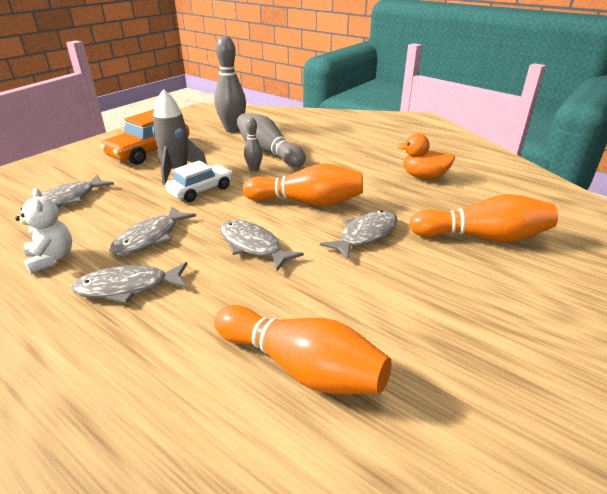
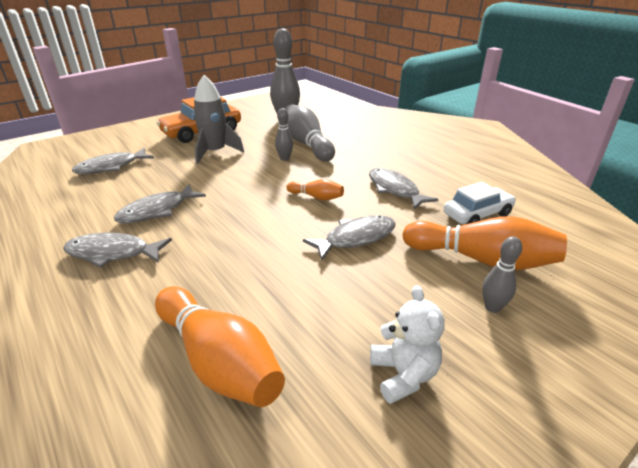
camera: 15 degrees right, 0 degrees up
(51, 259) = (69, 217): white teddy bear -> white teddy bear (403, 375)
(201, 190) = (225, 173): white car -> white car (477, 215)
(253, 246) = (242, 232): grey fish -> grey fish (395, 190)
(307, 202) = (316, 197): orange bowling pin -> orange bowling pin, size x0.50
(424, 177) = (451, 186): orange duck -> none
(511, 275) = (492, 307): none -> grey bowling pin

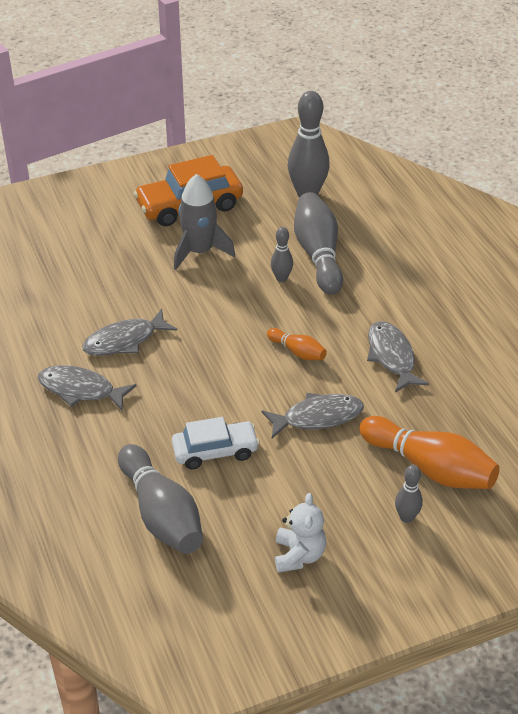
camera: 15 degrees right, 10 degrees up
(111, 167) = (76, 258): grey fish -> none
(218, 360) = (161, 514): orange bowling pin -> grey bowling pin
(477, 215) = (463, 411): white car -> white car (215, 451)

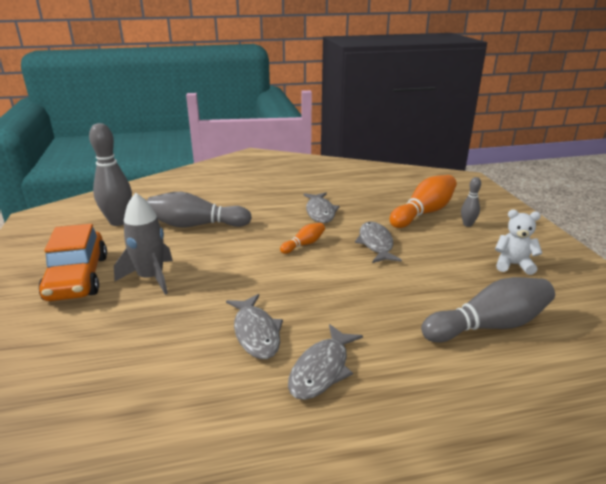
camera: 80 degrees left, 15 degrees down
(215, 451) = (411, 291): white car -> none
(281, 278) = (214, 242): grey bowling pin -> none
(391, 356) = (320, 212): grey fish -> grey fish turned 90 degrees counterclockwise

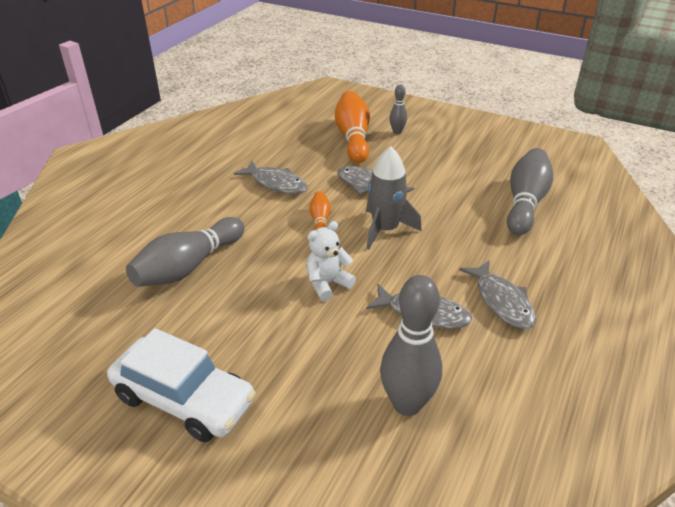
camera: 50 degrees left, 10 degrees up
(77, 278) = (184, 399): orange car -> white car
(118, 222) = (90, 320): grey bowling pin -> grey bowling pin (407, 404)
(151, 278) = (256, 341): grey rocket -> grey rocket (385, 230)
(513, 265) = (471, 149): white teddy bear -> white teddy bear (327, 284)

